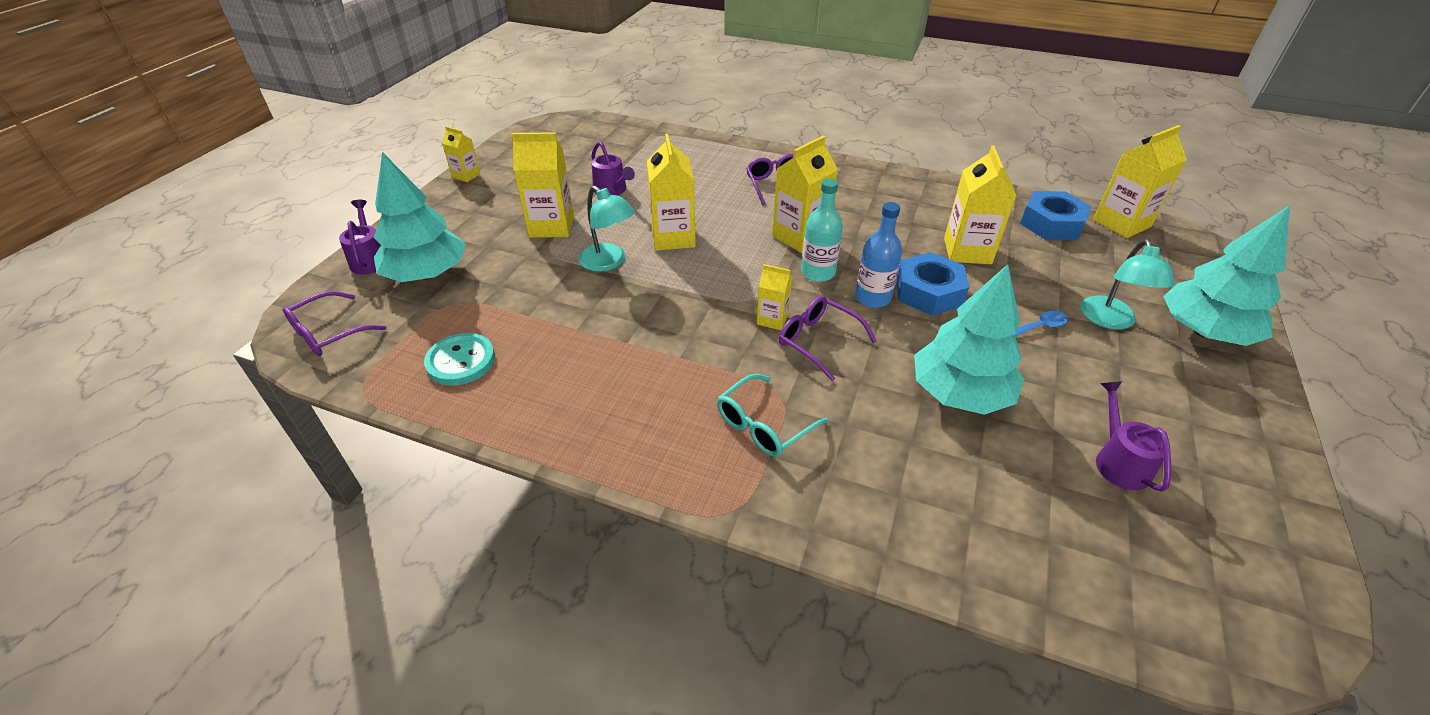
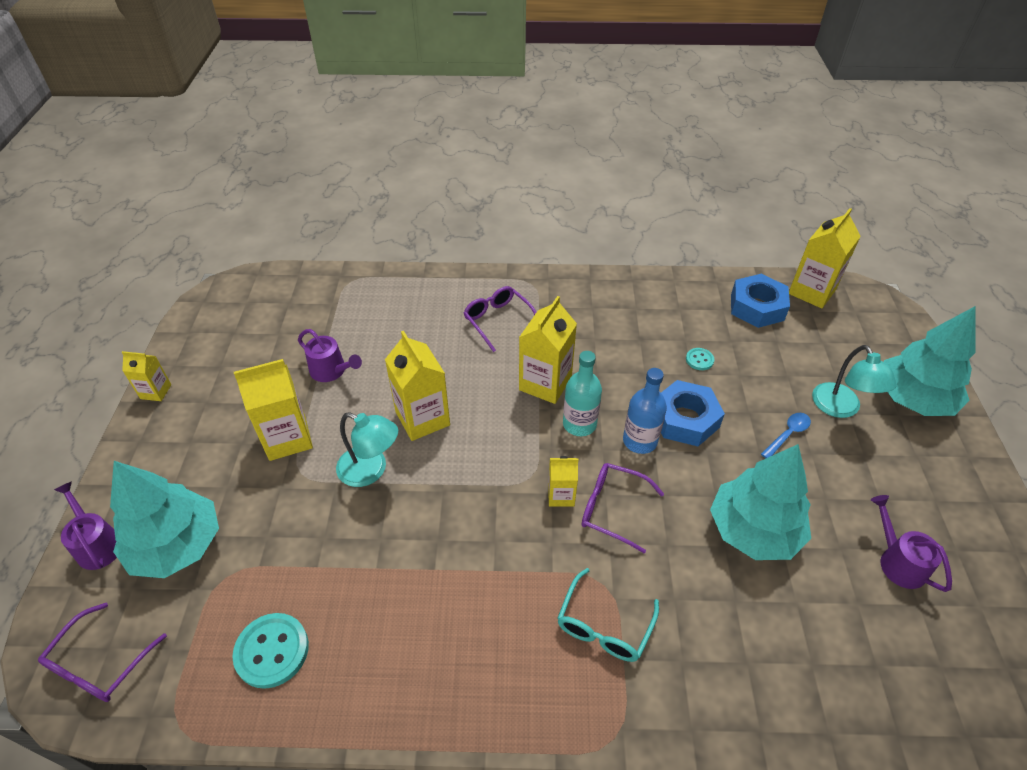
camera: 20 degrees left, 5 degrees up
(967, 251) = (699, 360): yellow carton -> turquoise button

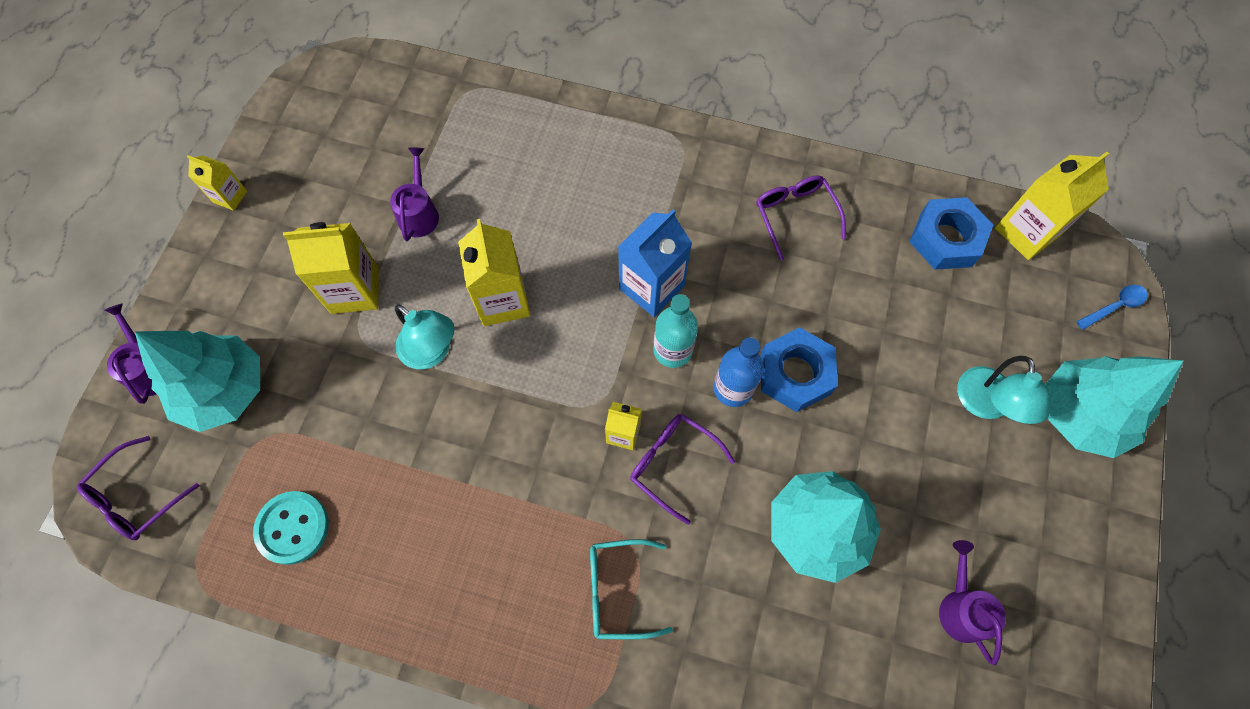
camera: 15 degrees right, 20 degrees up
(331, 371) = (419, 213): purple watering can -> purple watering can turned 135 degrees counterclockwise
(498, 321) = (624, 188): purple glasses -> purple glasses (795, 216)
(545, 383) = (651, 287): yellow carton -> blue carton
(604, 625) = (619, 590): turquoise glasses -> turquoise glasses turned 45 degrees clockwise
(699, 360) = (843, 298): turquoise button -> none
(787, 434) = (906, 423): blue spoon -> blue spoon (1114, 306)

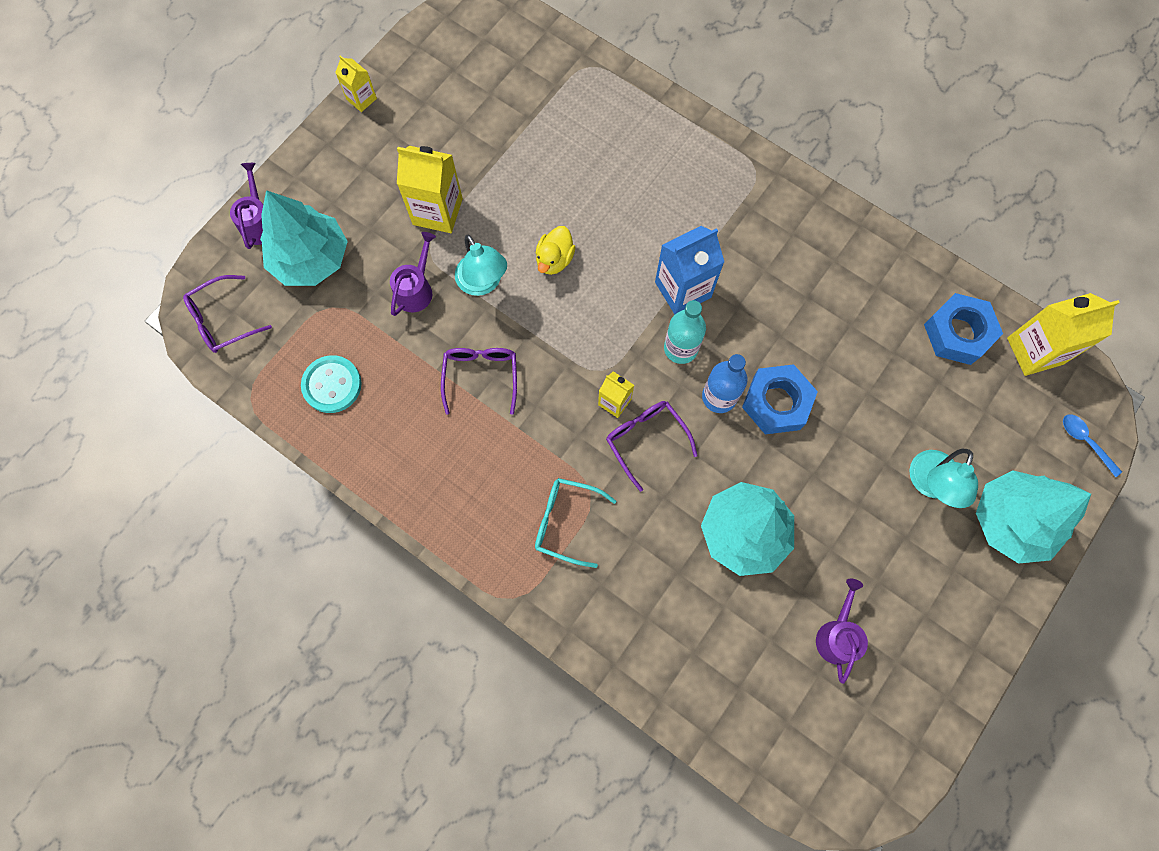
camera: 20 degrees right, 5 degrees up
(419, 213) = (510, 163): purple watering can -> purple watering can (416, 289)
(502, 300) = (554, 259): yellow carton -> yellow duck
(795, 216) = (831, 269): purple glasses -> purple glasses (481, 377)
(1114, 306) = (1085, 442): blue spoon -> blue spoon turned 120 degrees counterclockwise

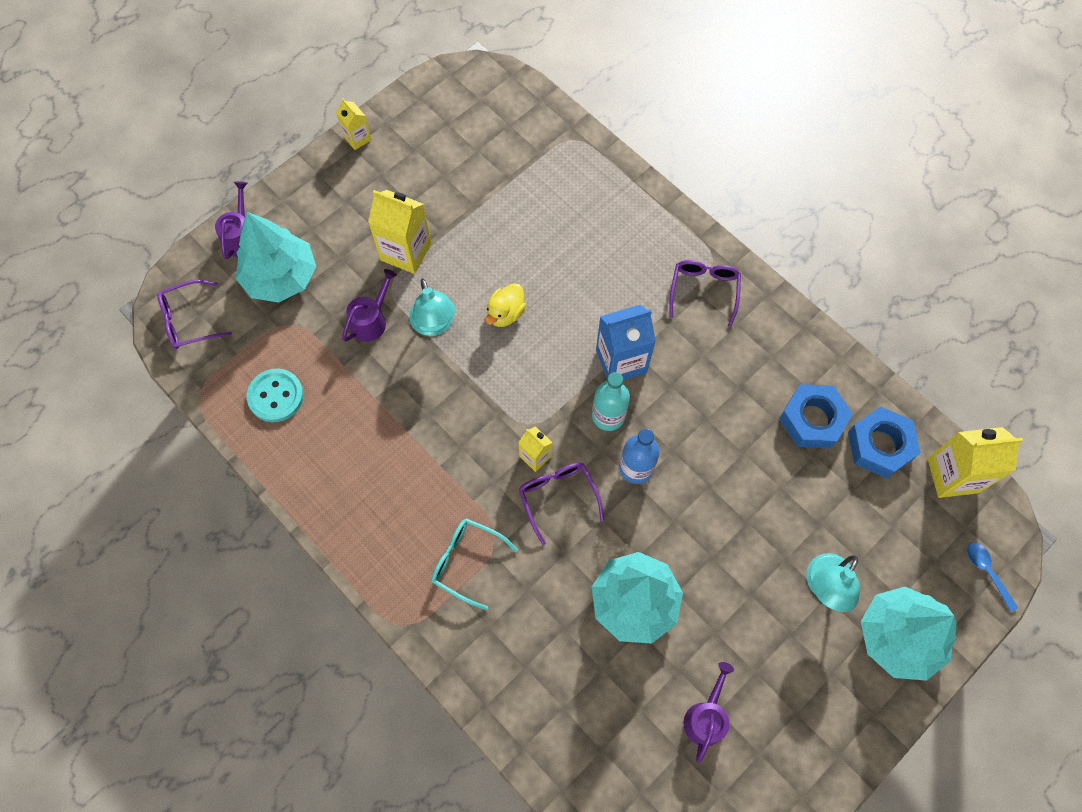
camera: 10 degrees right, 5 degrees down
(481, 377) = (414, 412): purple glasses -> purple glasses (704, 291)
(776, 403) = (690, 483): blue nut -> blue nut (812, 420)

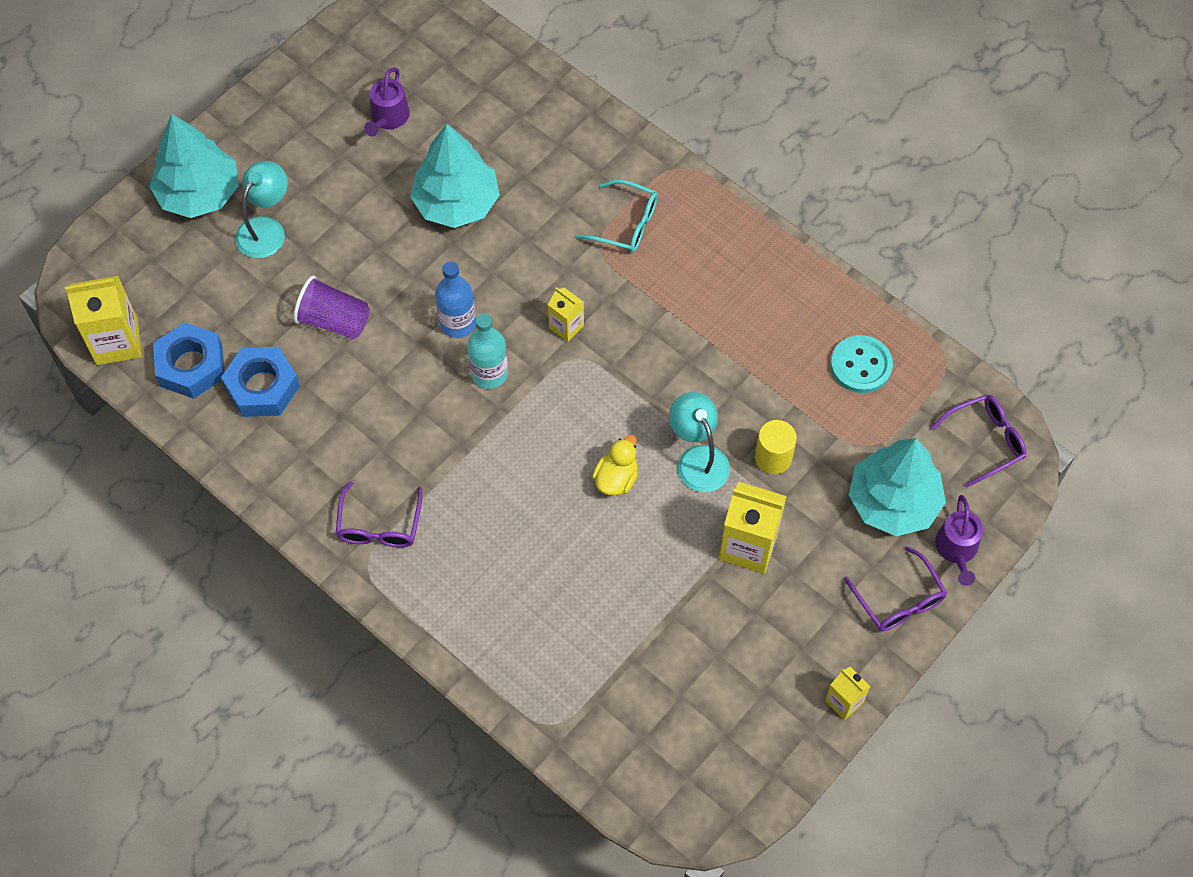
camera: 175 degrees right, 5 degrees down
(371, 320) = (773, 458): purple watering can -> yellow cylinder
(558, 498) = (538, 288): purple glasses -> purple glasses (898, 599)
(621, 361) = (477, 434): blue carton -> none
(751, 480) = (334, 320): none -> purple cup
(987, 572) = (100, 254): blue spoon -> none

